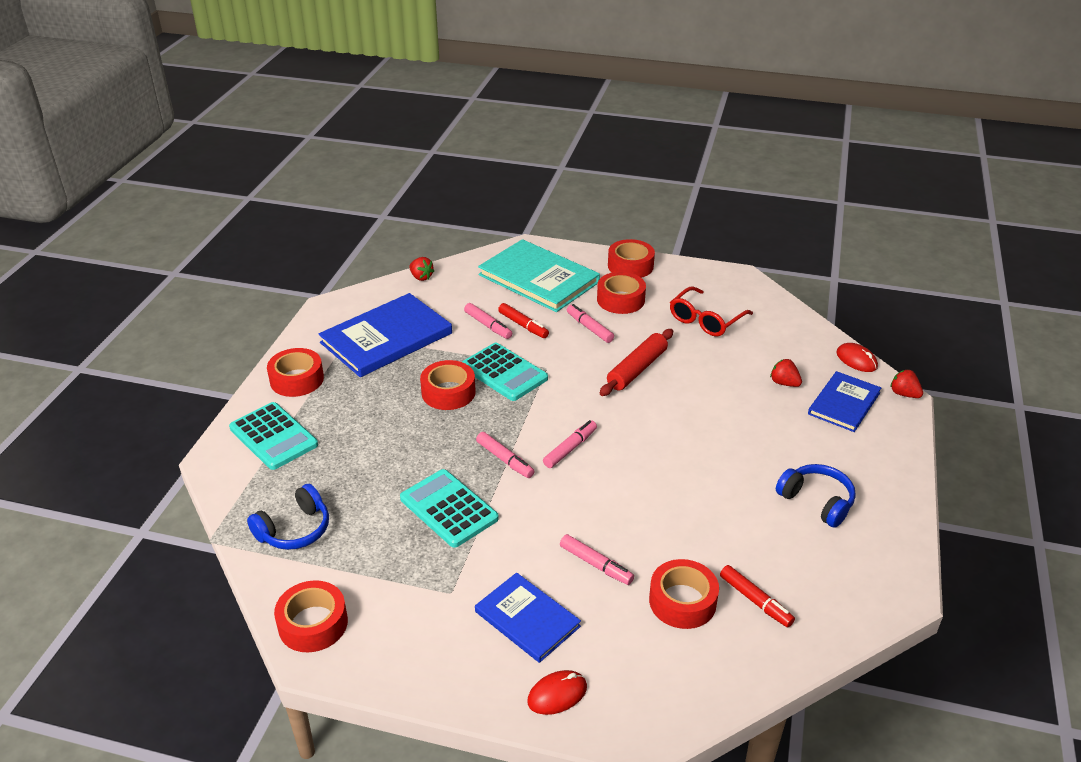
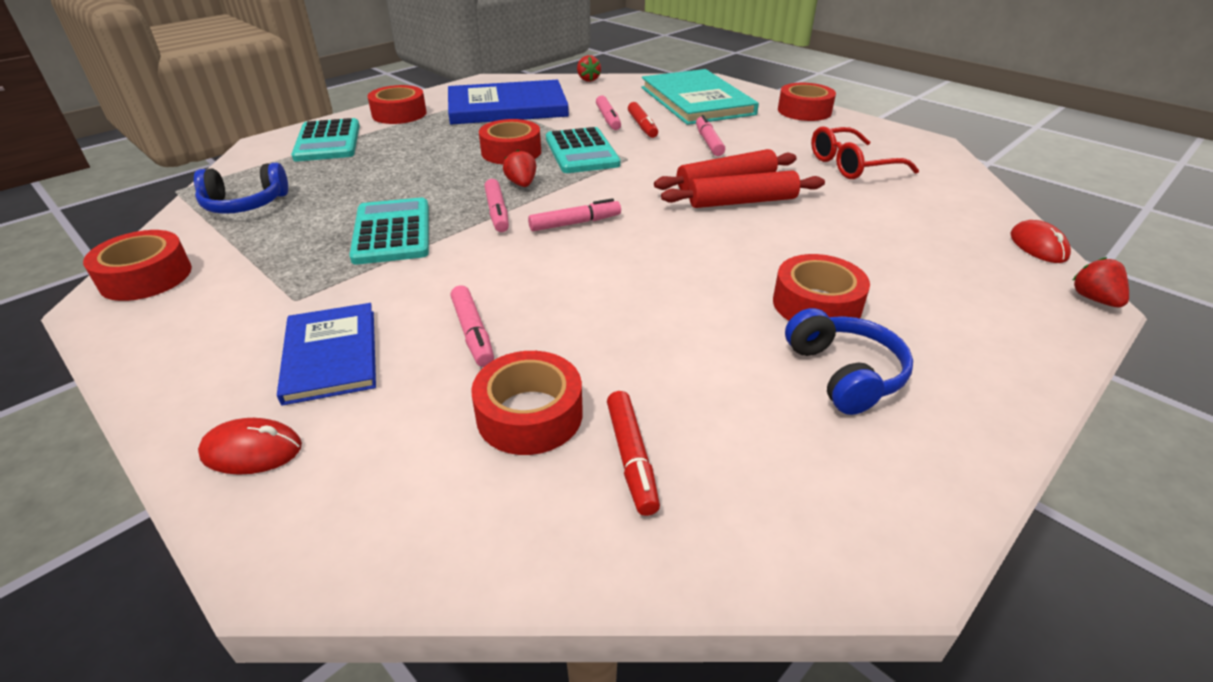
camera: 30 degrees right, 0 degrees up
(620, 300) = (766, 130): red tape -> red tape (816, 304)
(662, 384) = (742, 202): none -> red rolling pin
(784, 383) = (906, 240): red strawberry -> red strawberry (522, 184)
(844, 403) = (982, 282): blue book -> none

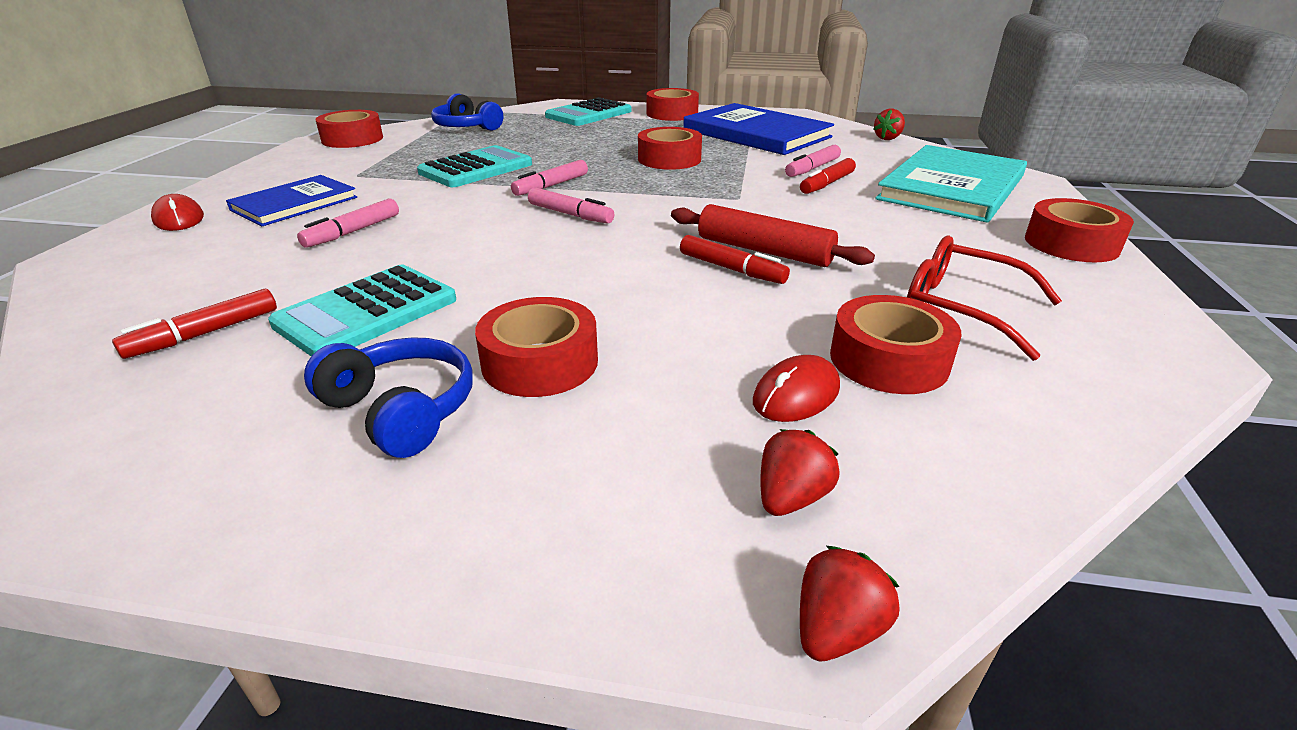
camera: 55 degrees right, 5 degrees down
(522, 184) = (614, 179): red strawberry -> red strawberry (791, 498)
(529, 414) = (250, 280): red tape -> red tape (888, 360)
(582, 152) = (717, 179): turquoise calculator -> turquoise calculator (367, 312)
(709, 142) = (852, 219): pink marker -> none
(742, 202) = (731, 269): red rolling pin -> red marker
(844, 374) = (401, 410): blue headphones -> blue headphones turned 90 degrees counterclockwise
(1038, 246) = (963, 528): red mouse -> red mouse (796, 394)

